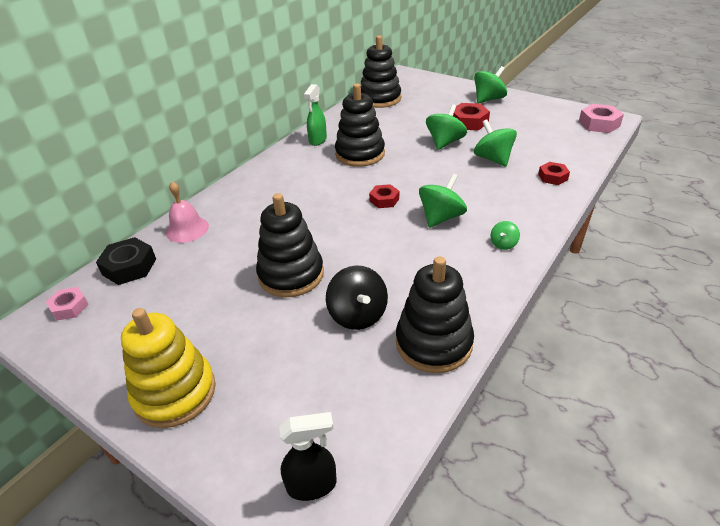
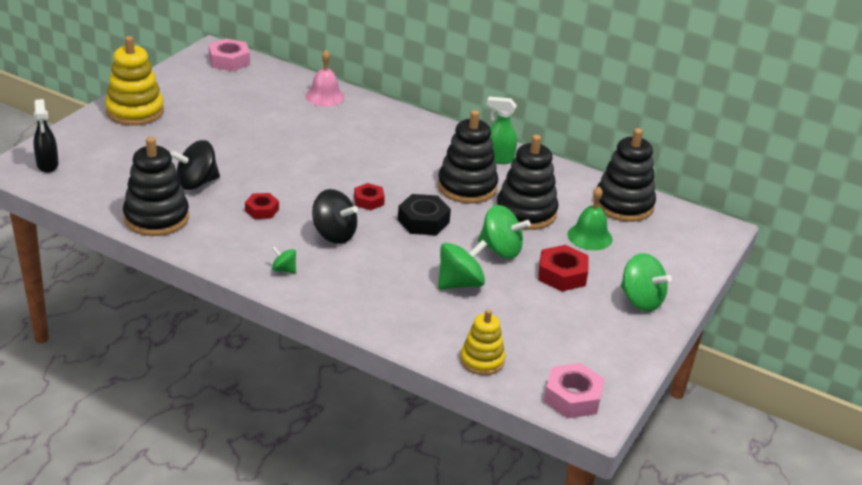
camera: 80 degrees right, 5 degrees down
(69, 307) = (229, 61): pink nut -> pink nut, size x1.56
(129, 267) = (274, 77): black nut -> black nut (423, 221)
(291, 275) = (253, 150): black stacking toy -> black stacking toy (526, 212)
(421, 111) = (590, 236): none -> green bell
(441, 217) = (334, 234): green spinning top -> black spinning top
(552, 177) = (416, 325): red nut -> red nut (262, 210)
(580, 152) = (482, 360): none -> yellow stacking toy

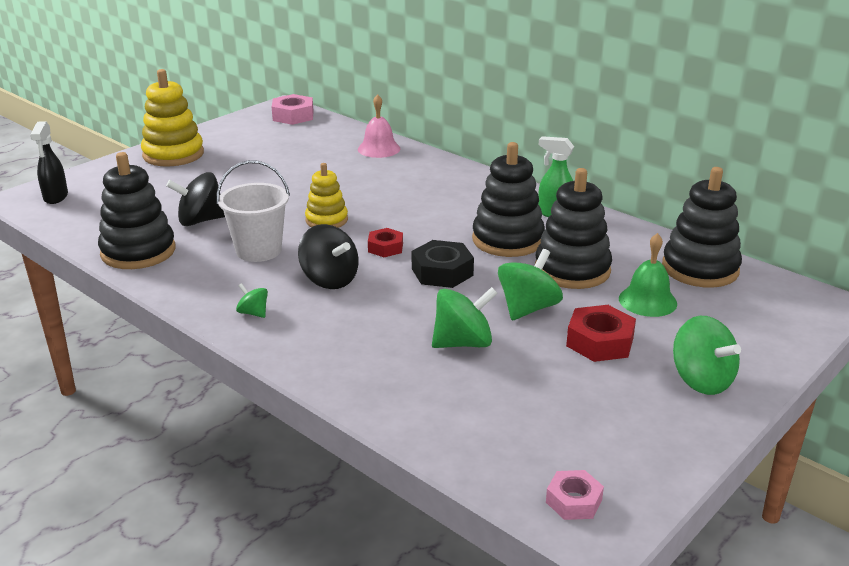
camera: 15 degrees right, 5 degrees down
(262, 210) = (258, 250): red nut -> white bucket
(482, 360) = (460, 439): yellow stacking toy -> yellow stacking toy (326, 220)
(501, 250) = (528, 308): green spinning top -> green spinning top turned 90 degrees counterclockwise
(572, 397) = (573, 501): pink nut -> pink nut, size x0.64

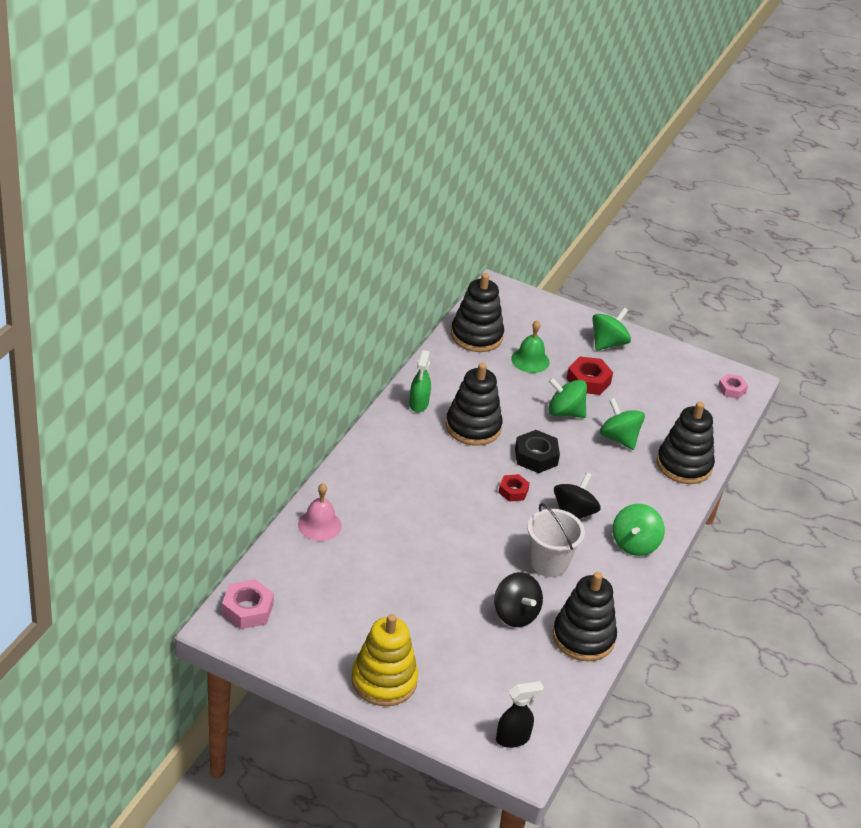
camera: 110 degrees left, 10 degrees up
(253, 313) = (635, 544): green spinning top -> green spinning top, size x1.92
(326, 220) = (482, 533): yellow stacking toy -> none
(572, 270) = (504, 393): black stacking toy -> black stacking toy (684, 465)

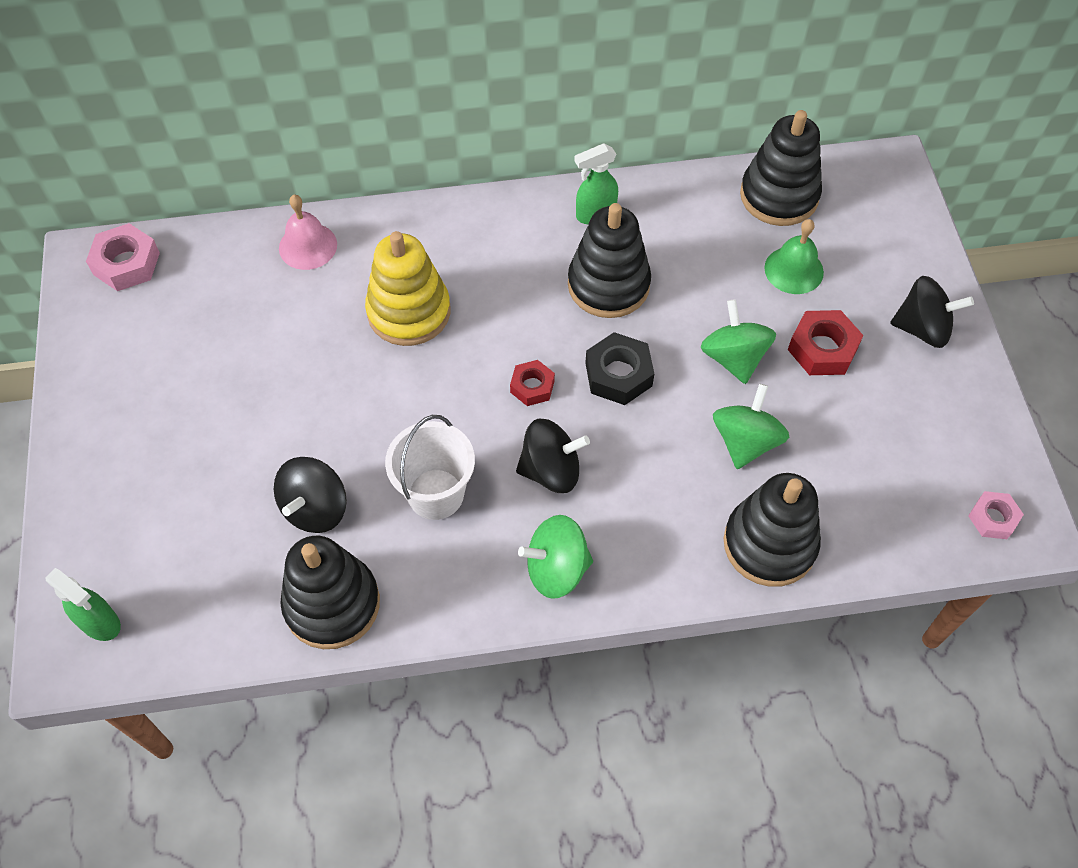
camera: 60 degrees right, 20 degrees up
(384, 681) = (106, 442): yellow stacking toy -> yellow stacking toy (409, 312)
(513, 739) = (100, 623): black spray bottle -> green spray bottle
(608, 343) = (922, 328): green spinning top -> black spinning top

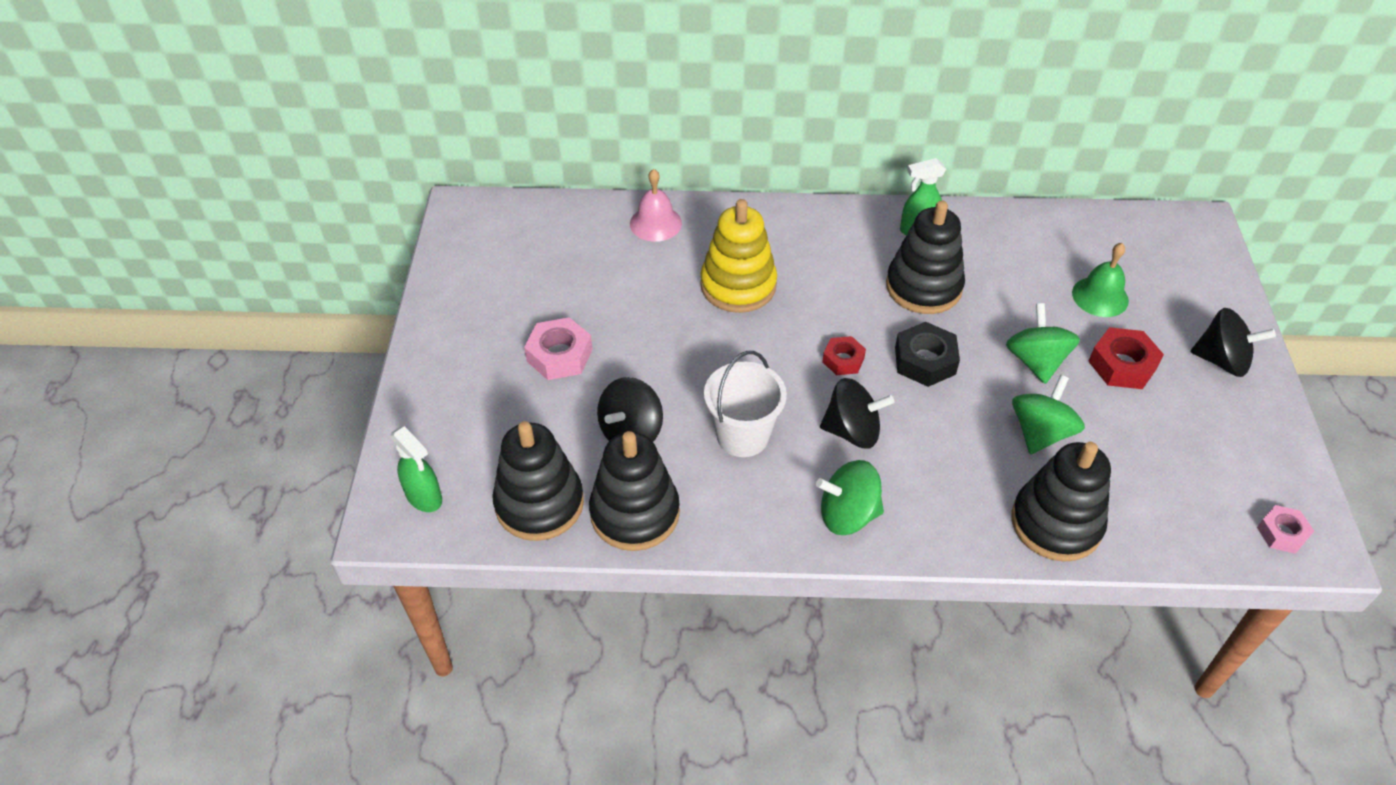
camera: 10 degrees right, 10 degrees down
(126, 263) = (496, 217): pink nut -> pink nut (559, 355)
(779, 196) = (1091, 235): black stacking toy -> black stacking toy (539, 503)

